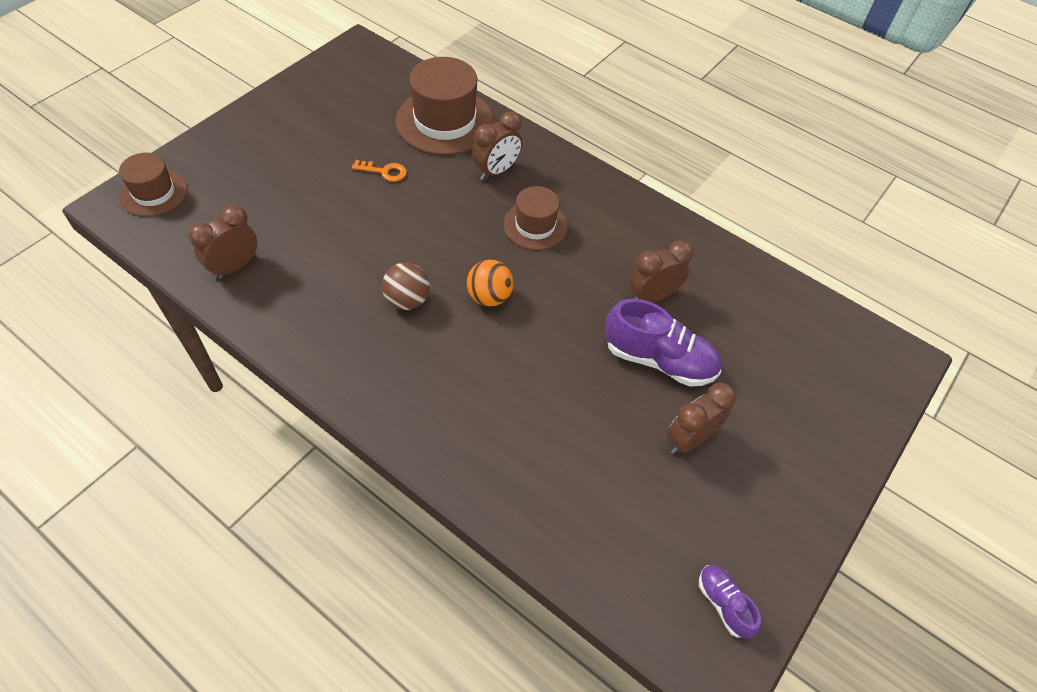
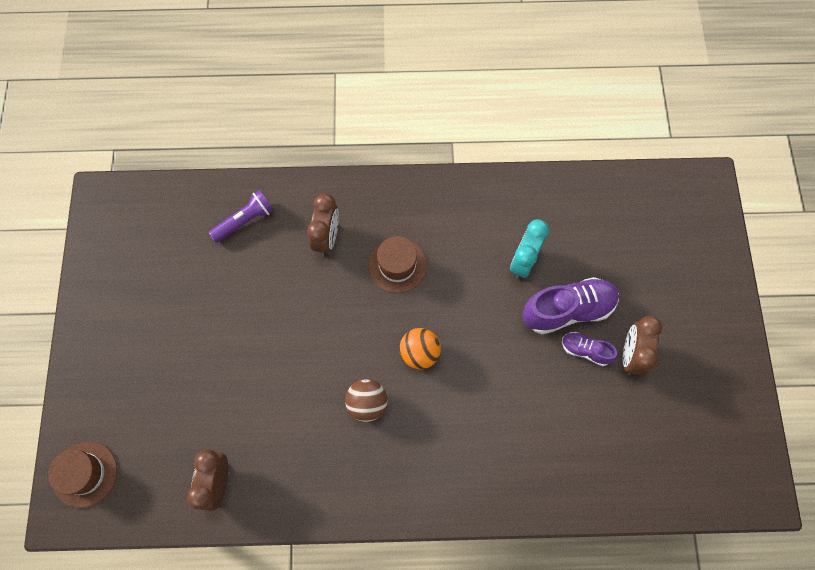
camera: 35 degrees left, 15 degrees up
(384, 171) = (244, 306): orange key -> none
(445, 121) = (245, 221): brown hat -> purple flashlight
(652, 296) = (523, 261): brown clock -> turquoise clock
(723, 603) = (732, 451): purple shoe -> purple shoe (585, 350)

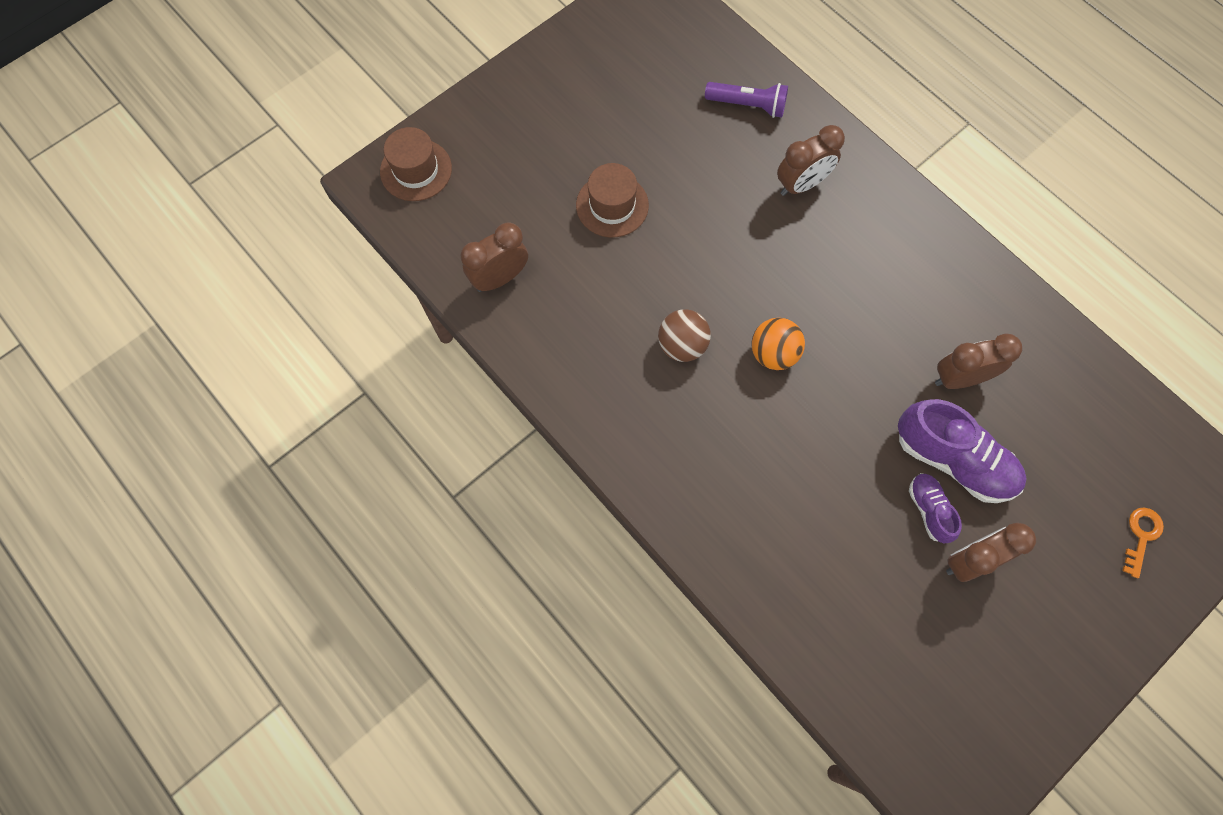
camera: 50 degrees right, 0 degrees up
(397, 265) = (837, 266): brown hat -> brown hat (612, 205)
(523, 261) = (959, 378): turquoise clock -> brown clock
(686, 252) = (1141, 536): none -> orange key

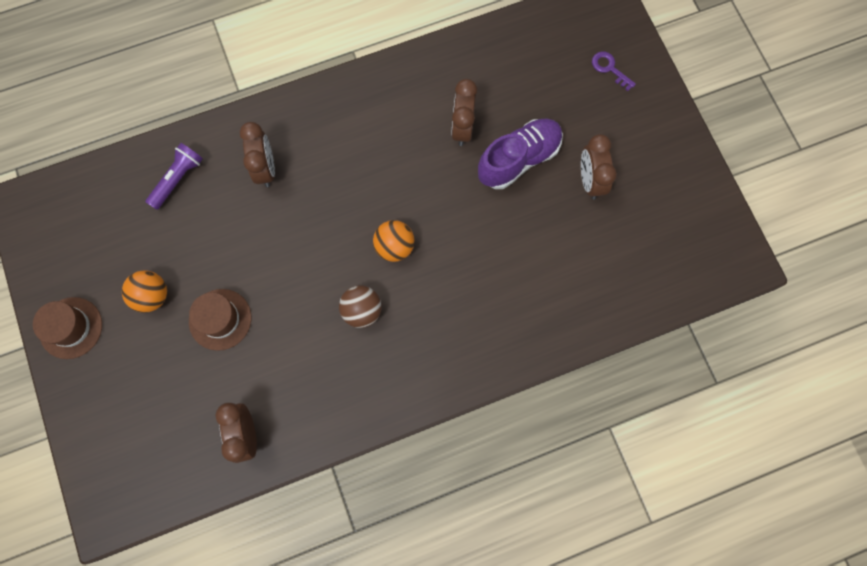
camera: 70 degrees left, 5 degrees up
(416, 170) = (113, 473): brown hat -> brown hat (71, 328)
(610, 132) = (152, 296): none -> orange ball
(929, 510) = (547, 191): purple shoe -> none
(1141, 536) = (609, 69): orange key -> purple key

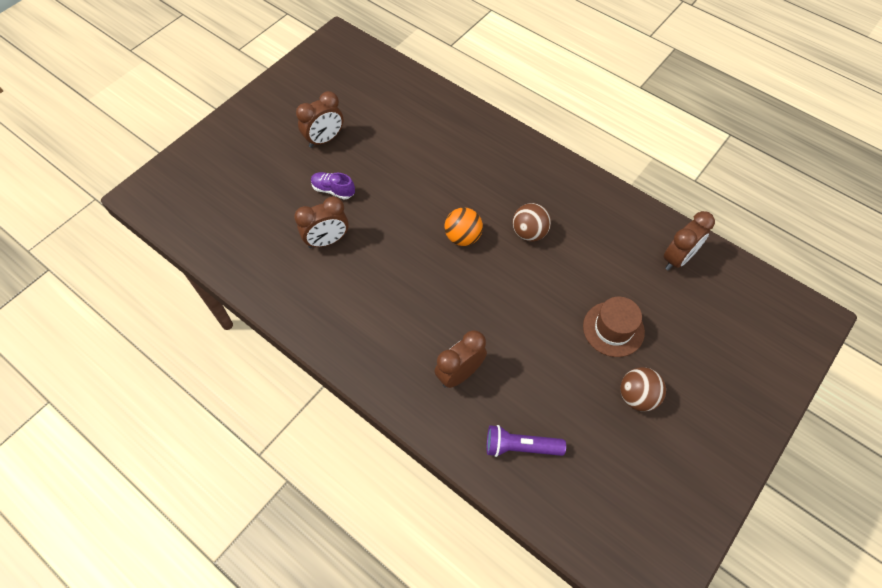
camera: 120 degrees left, 15 degrees down
(71, 328) = (717, 449): brown hat -> none
(152, 296) = (637, 396): orange ball -> brown ball
(518, 159) = (333, 190): purple shoe -> purple shoe, size x0.53
(609, 69) = (214, 166): purple key -> none

